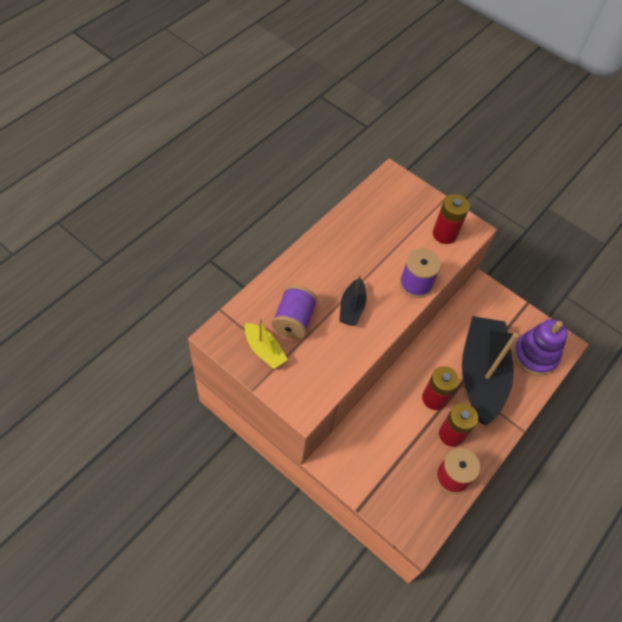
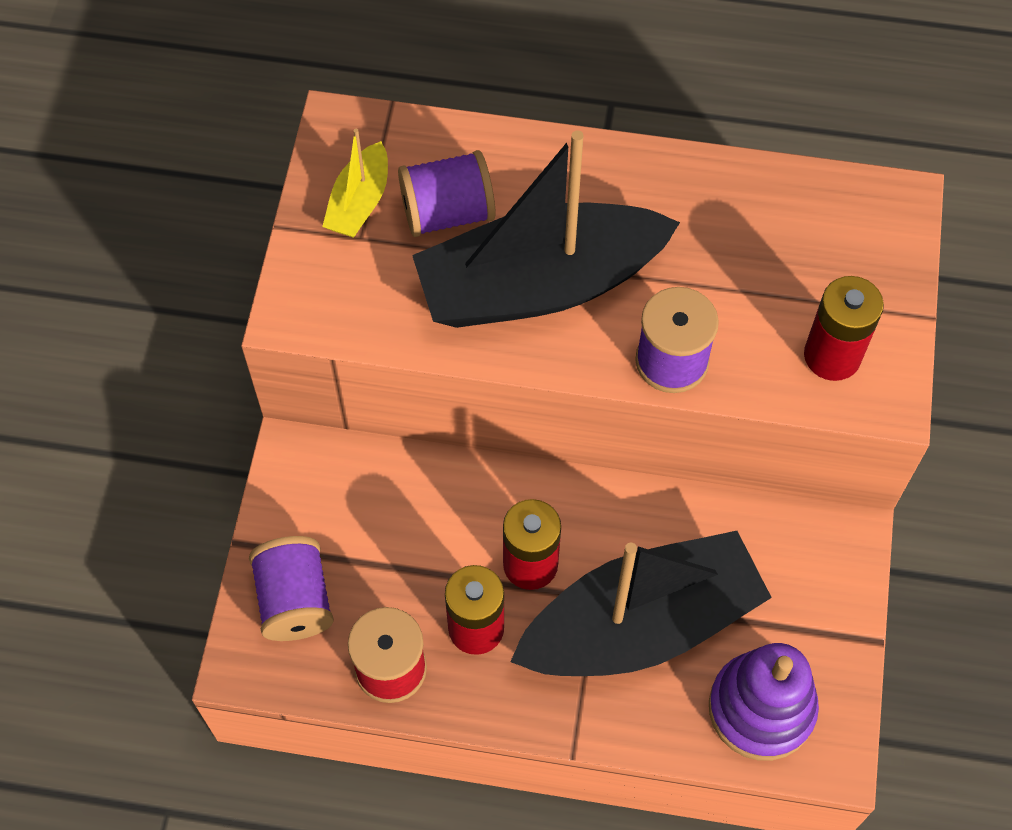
camera: 65 degrees right, 5 degrees up
(352, 308) = (539, 285): black boat -> black boat, size x2.25
(400, 499) = (295, 600): none -> purple spool

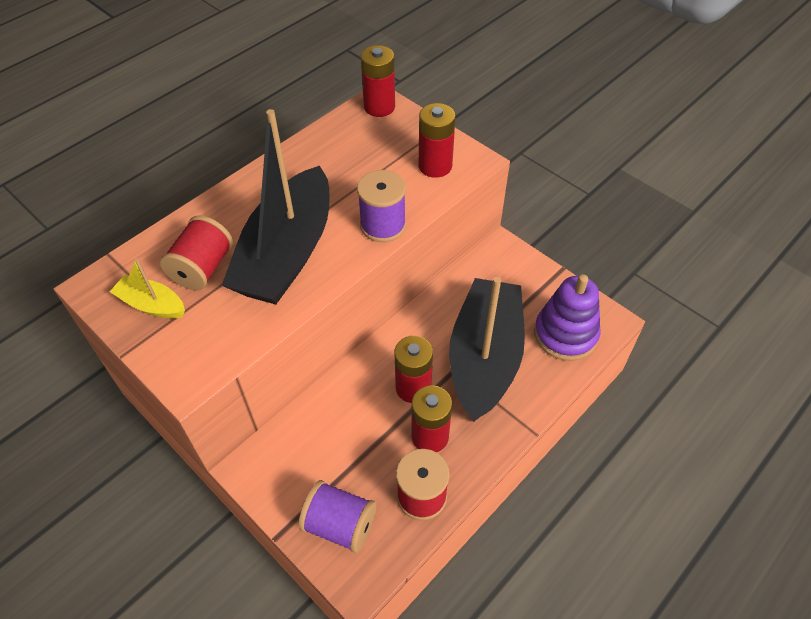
camera: 55 degrees left, 10 degrees down
(359, 202) = (152, 305): yellow boat -> yellow boat turned 150 degrees clockwise
(447, 213) = (203, 268): purple spool -> red spool
(887, 212) = (379, 107): none -> red battery

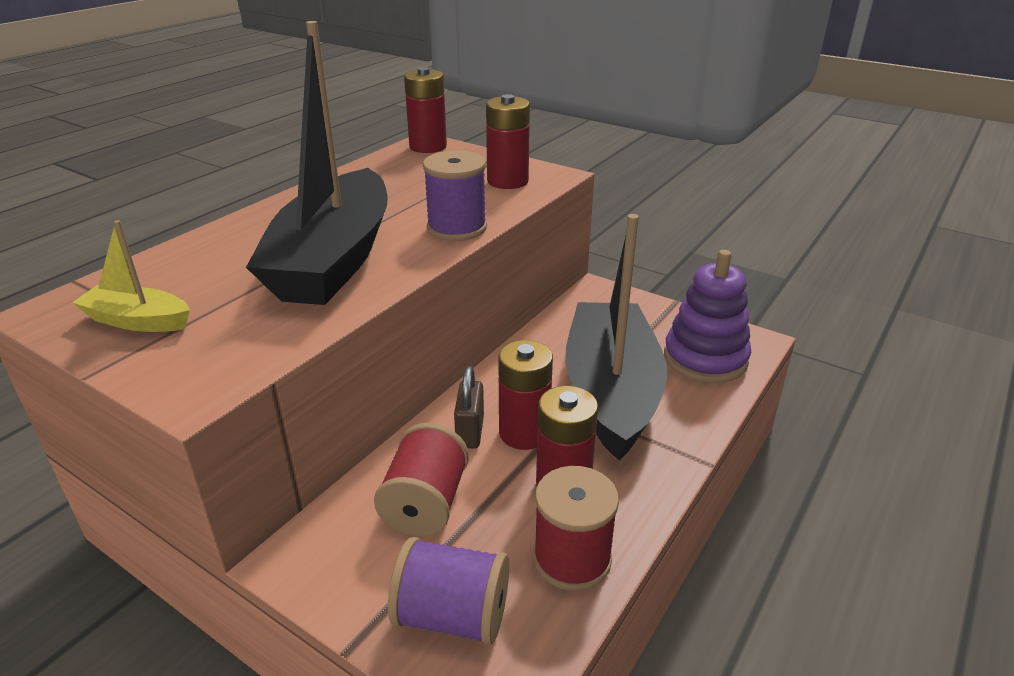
camera: 10 degrees left, 20 degrees down
(203, 268) = (215, 282): red spool -> red spool (425, 504)
(376, 381) = (470, 432): none -> brown padlock

